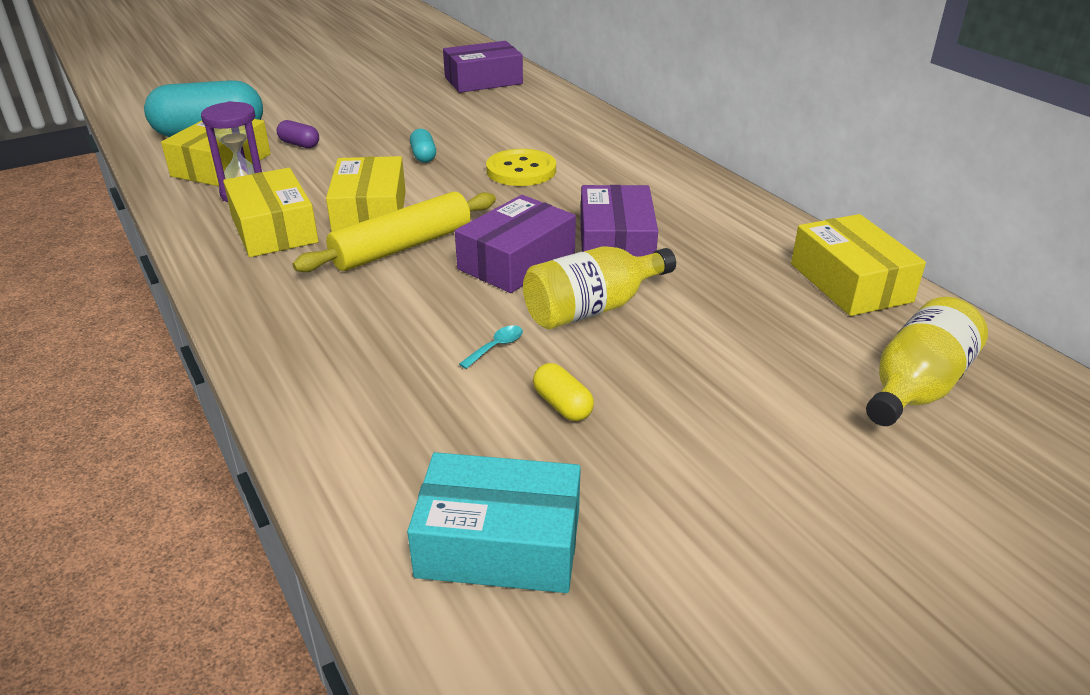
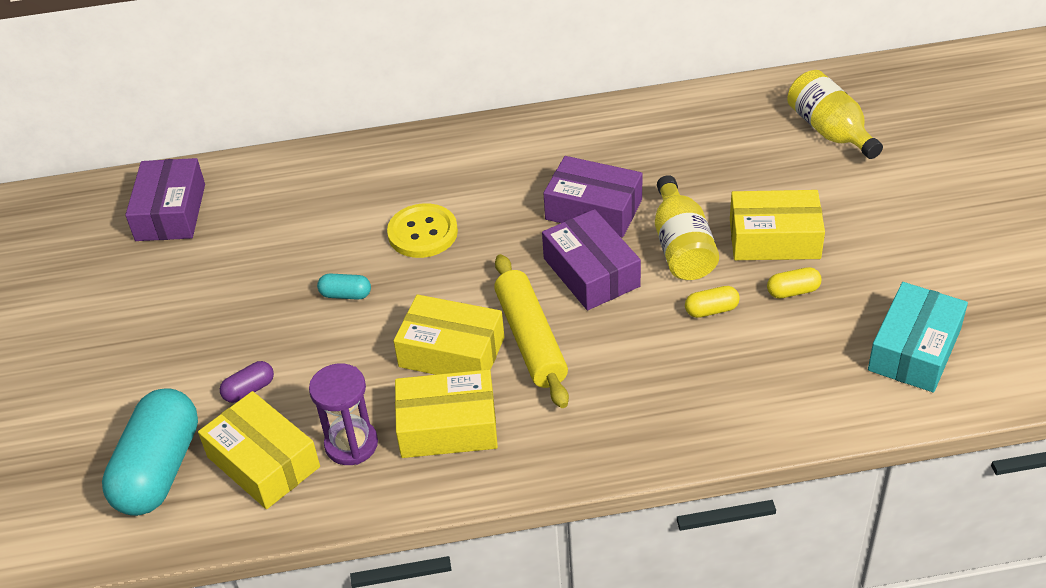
camera: 65 degrees left, 10 degrees up
(496, 347) = (711, 310): turquoise spoon -> yellow capsule
(850, 282) = (704, 111): yellow box -> yellow box (774, 238)

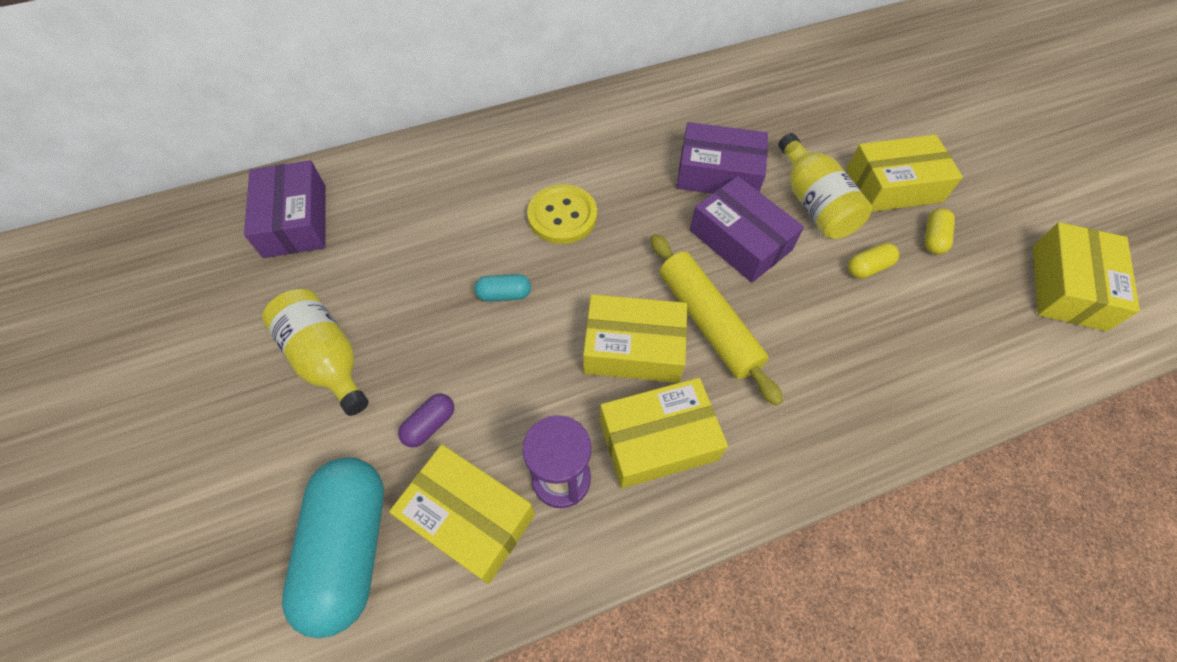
camera: 15 degrees left, 15 degrees up
(793, 291) = (933, 238): yellow capsule -> yellow capsule turned 45 degrees counterclockwise
(830, 131) = (896, 76): yellow bottle -> yellow bottle (327, 359)
(914, 350) = (1068, 287): turquoise box -> yellow box

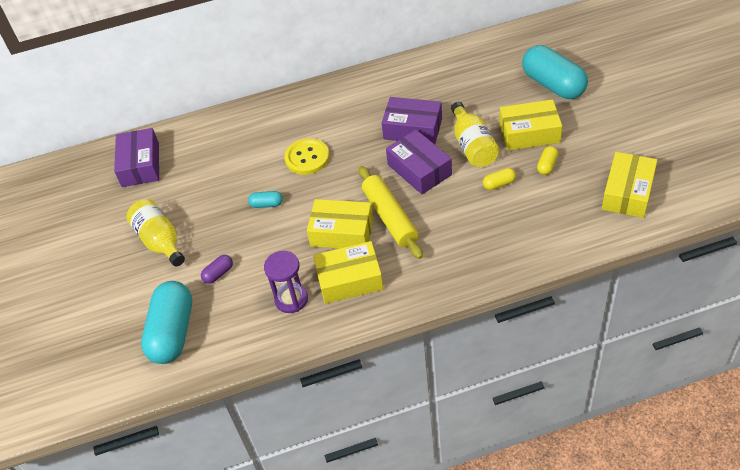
camera: 10 degrees right, 10 degrees down
(469, 518) = (238, 318): yellow box -> none
(908, 113) = (553, 84): none -> turquoise capsule

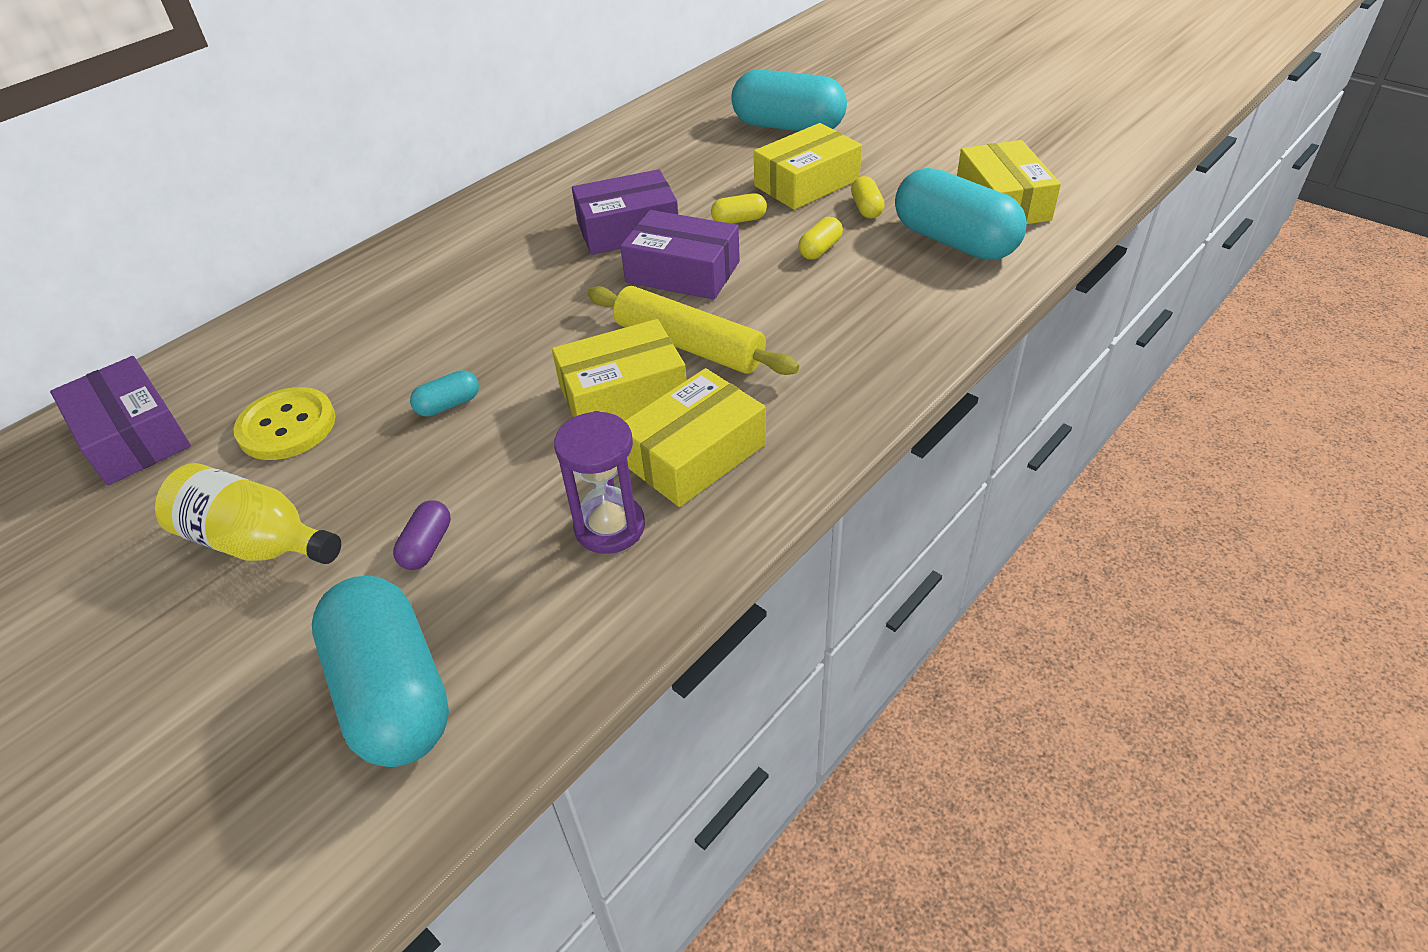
camera: 35 degrees left, 5 degrees down
(307, 158) = (476, 318): yellow button -> yellow button (287, 426)
(473, 146) = (739, 220): yellow bottle -> yellow capsule
(575, 209) = (954, 241): none -> turquoise capsule

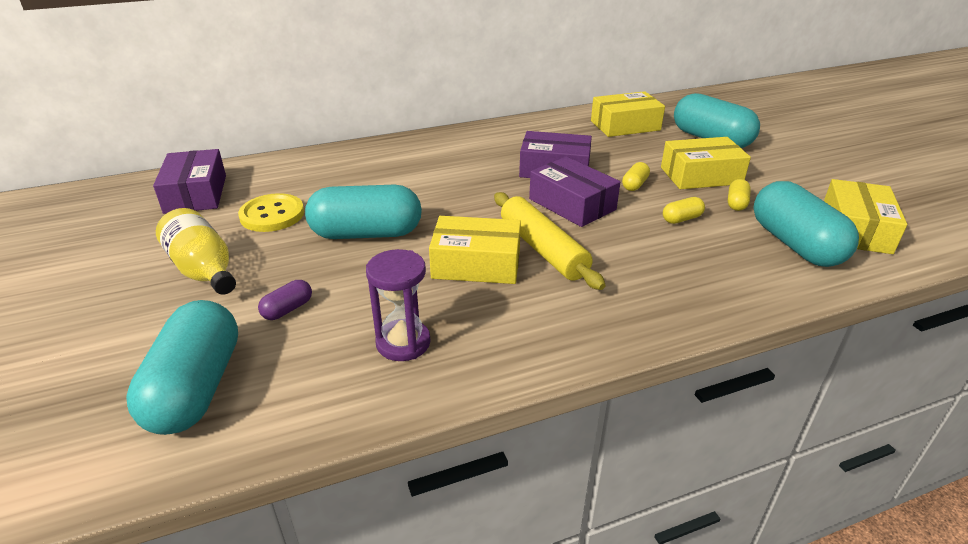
camera: 25 degrees right, 10 degrees down
(448, 405) = (366, 234): turquoise capsule -> turquoise capsule, size x2.33
(694, 454) = (494, 318): yellow box -> yellow box (625, 125)
(739, 220) = (634, 185): yellow capsule -> yellow capsule turned 75 degrees counterclockwise

